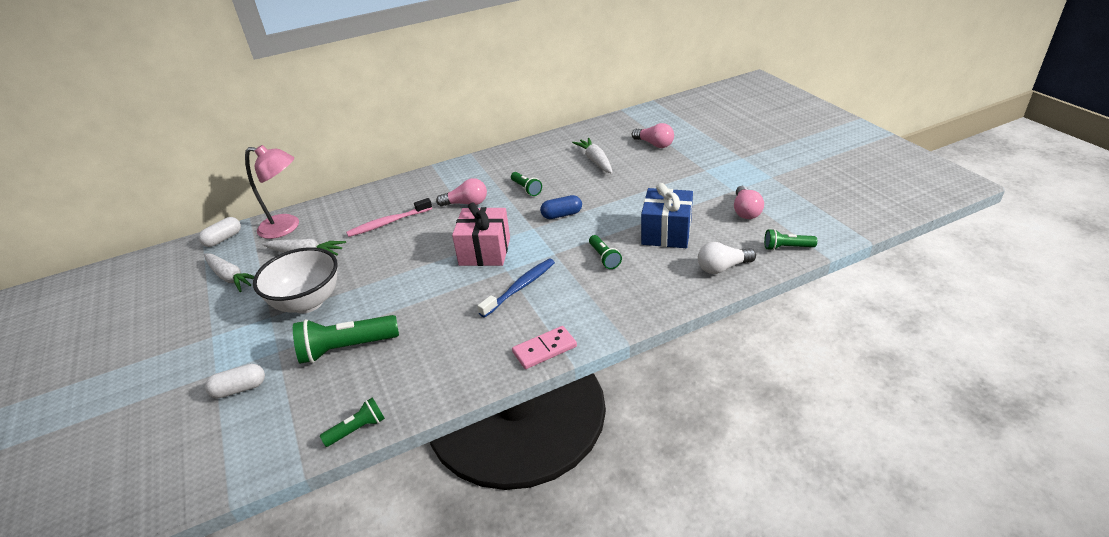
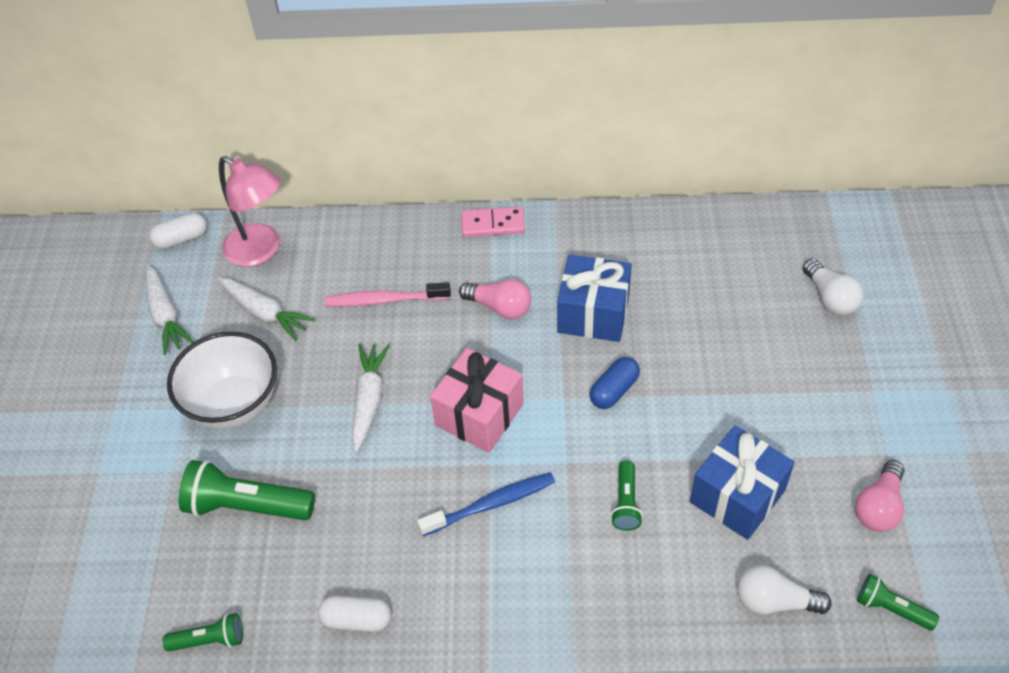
camera: 25 degrees right, 15 degrees up
(239, 389) = (114, 512): white capsule -> white capsule (356, 620)
(526, 189) = (593, 314): green flashlight -> blue gift
(544, 349) = (467, 627): pink domino -> pink domino (493, 224)
(562, 215) = (614, 390): blue capsule -> blue capsule turned 60 degrees counterclockwise
(595, 161) = (721, 297): white carrot -> white carrot (369, 400)
(654, 144) = (830, 298): pink light bulb -> white light bulb

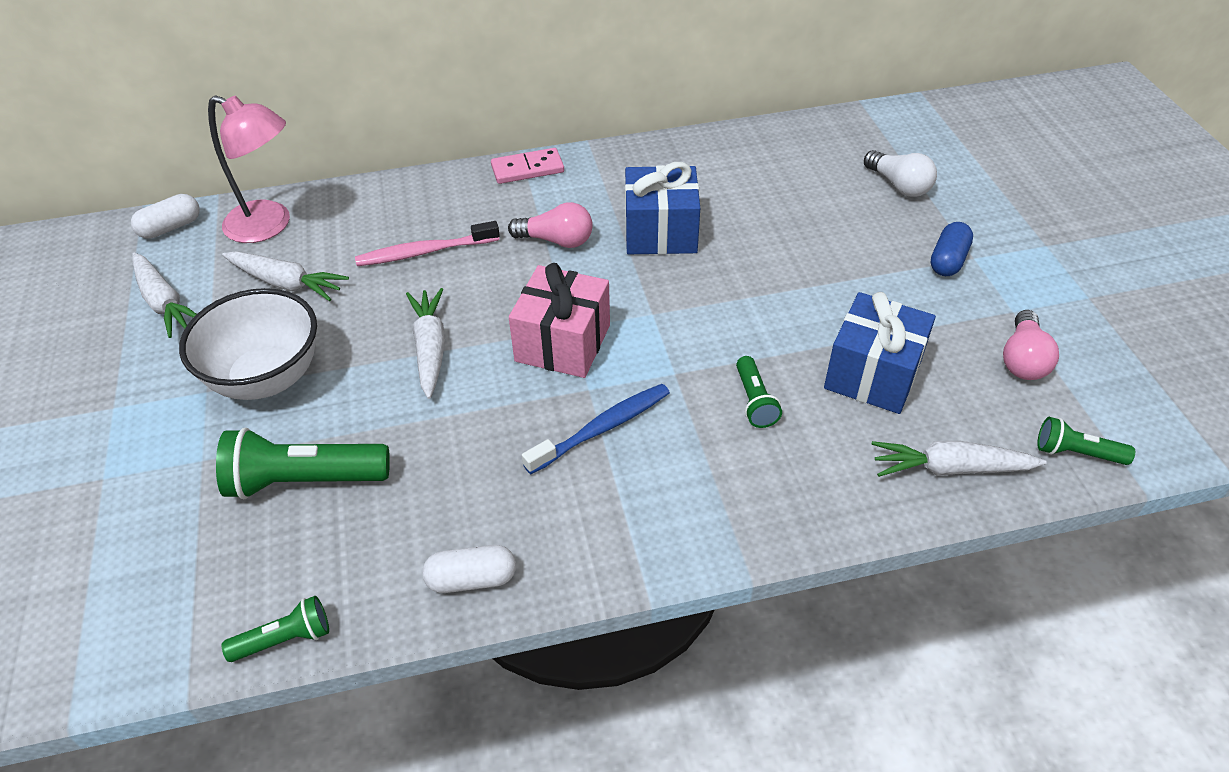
camera: 15 degrees left, 5 degrees down
(614, 390) = (706, 298): blue capsule -> blue capsule (948, 260)
(774, 601) = (951, 469): white light bulb -> white carrot

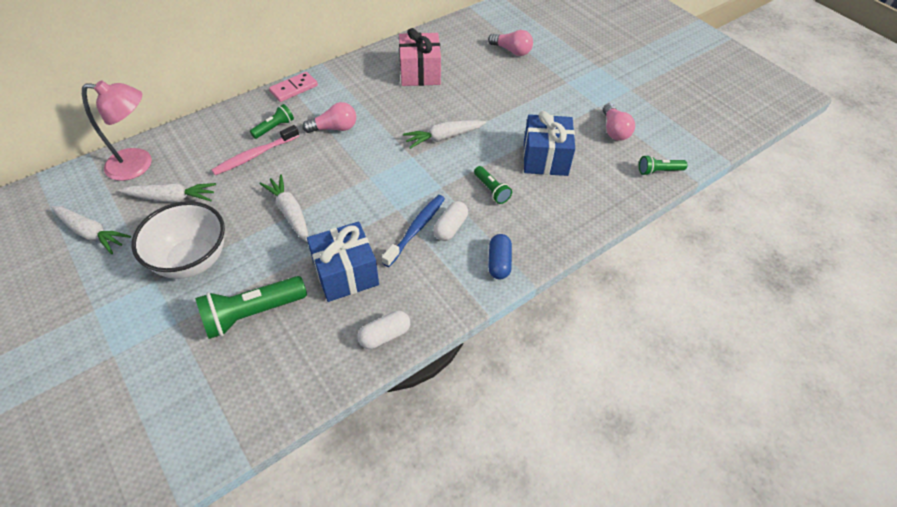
camera: 25 degrees left, 5 degrees up
(171, 227) = (66, 183): white capsule -> white capsule (450, 227)
(285, 639) = (291, 407): green flashlight -> green flashlight (274, 128)
(562, 343) = (369, 187): pink gift -> pink gift (420, 73)
(660, 232) = (393, 108): blue gift -> blue gift (346, 274)
(899, 185) = (512, 51): white light bulb -> pink light bulb
(948, 260) = (555, 87): blue capsule -> blue capsule (499, 262)
(951, 469) = (605, 196): white carrot -> white carrot (444, 137)

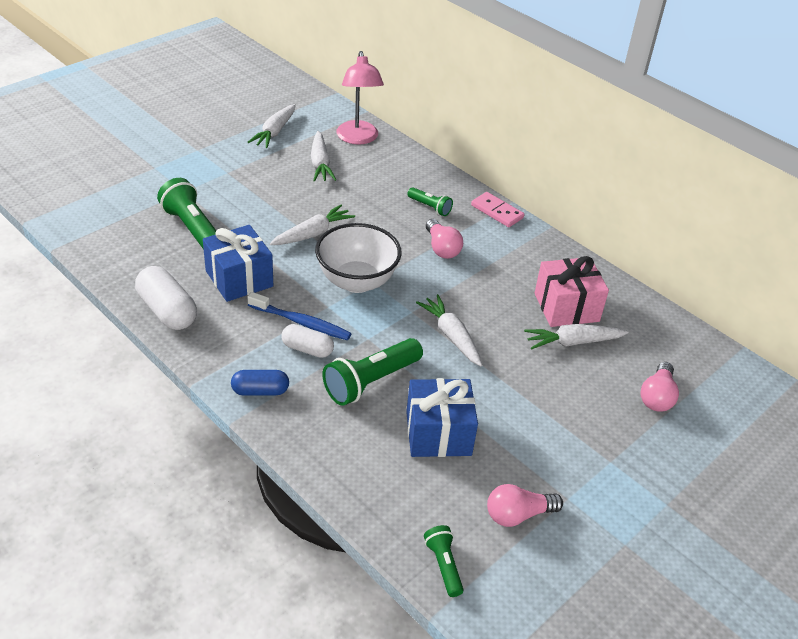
camera: 80 degrees right, 10 degrees down
(192, 260) = (249, 187): white bowl -> white bowl (357, 281)
(255, 155) = (386, 201): pink toothbrush -> none
(385, 335) = (167, 311): white capsule -> white capsule, size x1.58
(457, 77) = (573, 342): none -> white carrot
(491, 190) = (371, 382): green flashlight -> green flashlight, size x1.82

